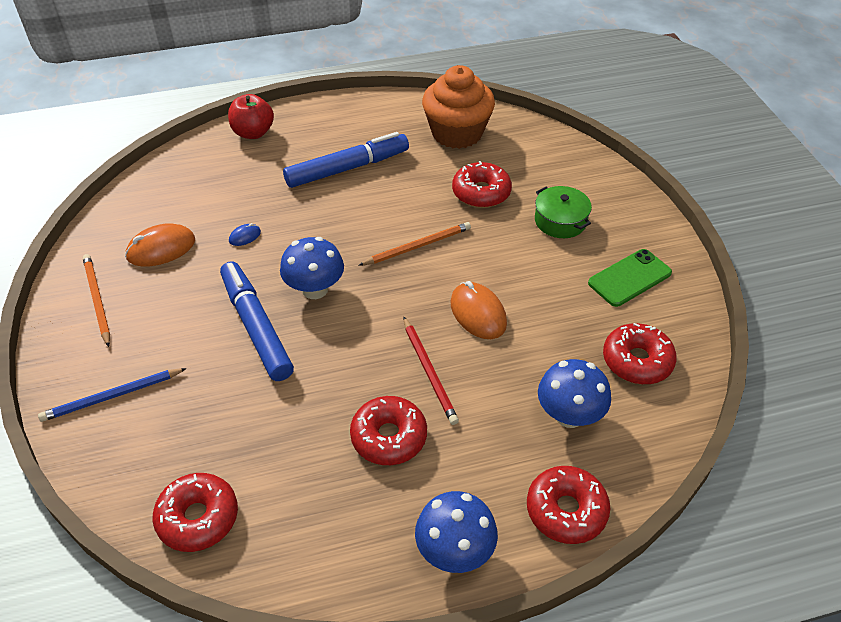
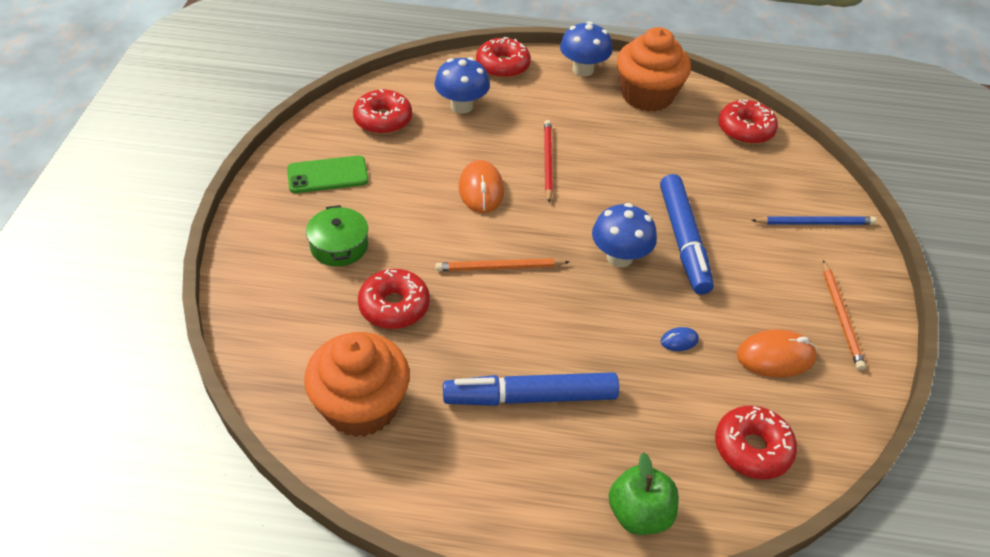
camera: 160 degrees left, 0 degrees up
(253, 133) = (639, 514): red apple -> green apple
(346, 533) = (647, 95): none -> orange cupcake
(389, 437) = (598, 132): red donut -> red donut (752, 449)

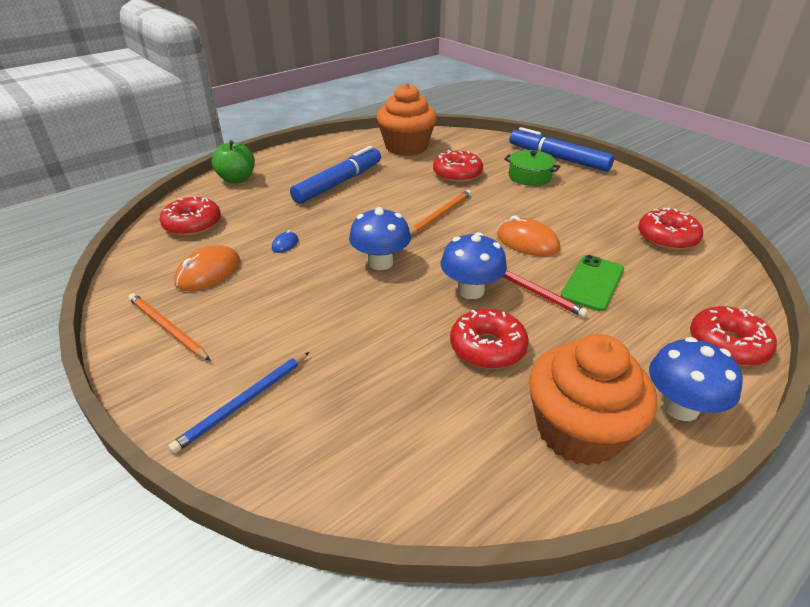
camera: 135 degrees right, 10 degrees down
(327, 175) = (609, 195): green phone -> green phone (592, 283)
(461, 106) = (659, 283): blue mushroom -> blue mushroom (471, 290)
(683, 240) = (350, 302): blue marker -> blue marker (558, 158)
(745, 130) = (425, 477): red donut -> red donut (487, 348)

